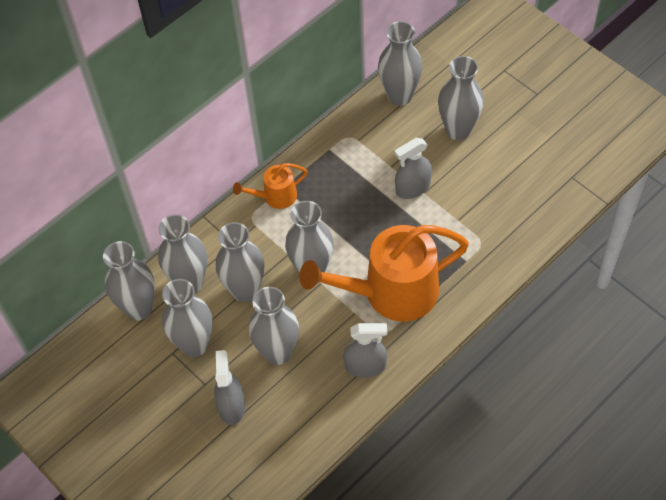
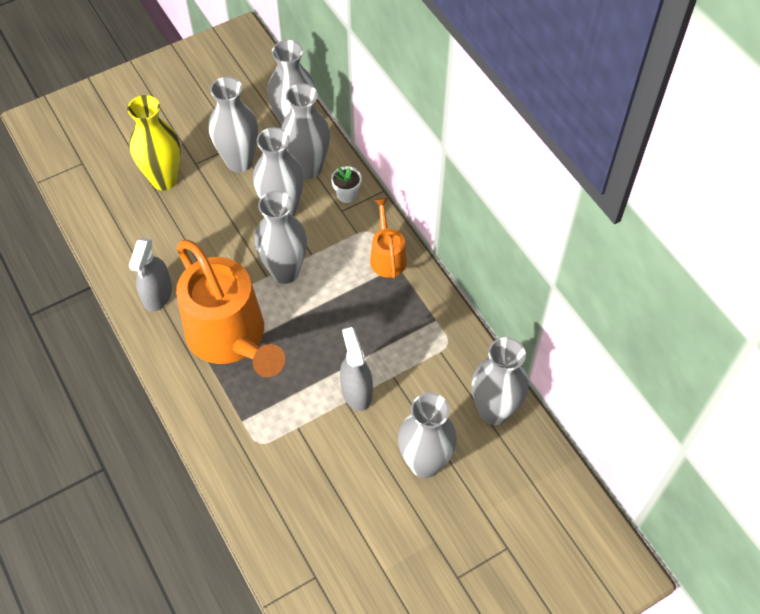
camera: 100 degrees right, 0 degrees up
(214, 243) = (347, 195): none -> white flower pot
(231, 406) = (164, 179): grey spray bottle -> yellow vase
(278, 352) = (203, 225): grey vase -> none
(391, 292) = (230, 337): orange watering can -> orange watering can turned 150 degrees clockwise

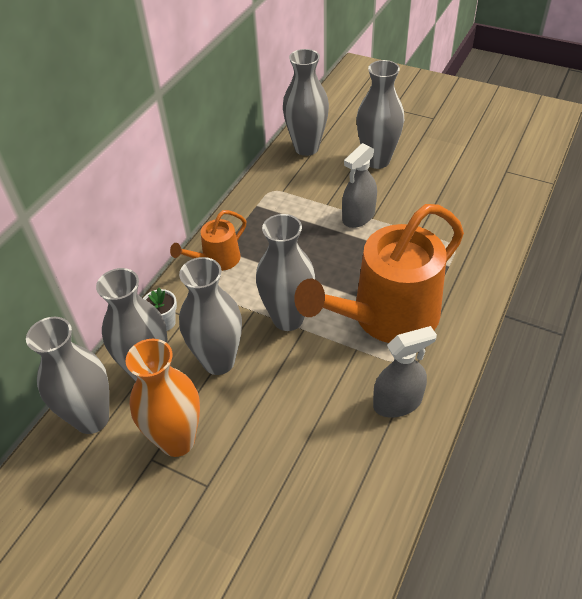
camera: 120 degrees left, 10 degrees down
(164, 179) = (253, 503): yellow vase -> none
(230, 337) = (387, 317): orange watering can -> orange watering can turned 150 degrees counterclockwise
(239, 162) = (177, 441): grey vase -> orange vase

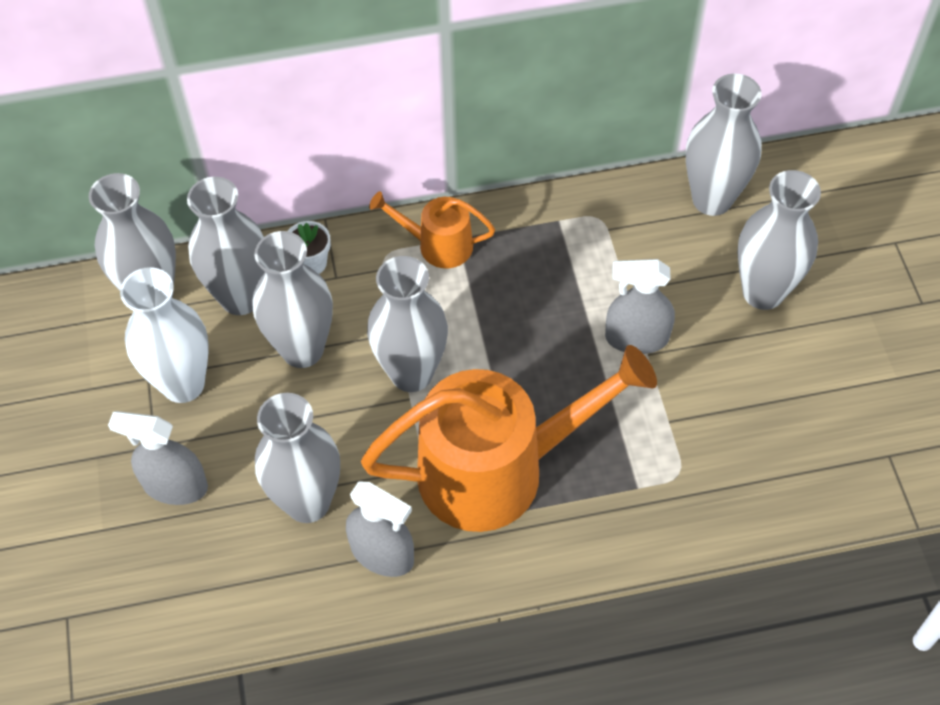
camera: 50 degrees right, 10 degrees up
(177, 441) = (183, 384): orange vase -> white vase
(249, 491) = (175, 486): none -> grey spray bottle
(329, 421) = (308, 502): none -> grey vase
(387, 317) = (497, 470): orange watering can -> orange watering can turned 150 degrees clockwise

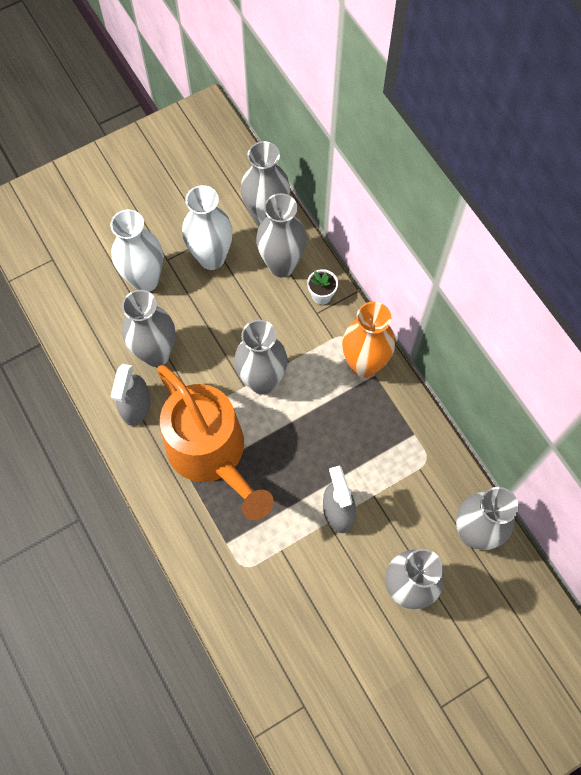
camera: 70 degrees right, 10 degrees up
(175, 486) = (145, 280): grey spray bottle -> white vase
(302, 350) = (257, 313): grey vase -> none
(438, 245) = (364, 365): orange watering can -> orange vase

